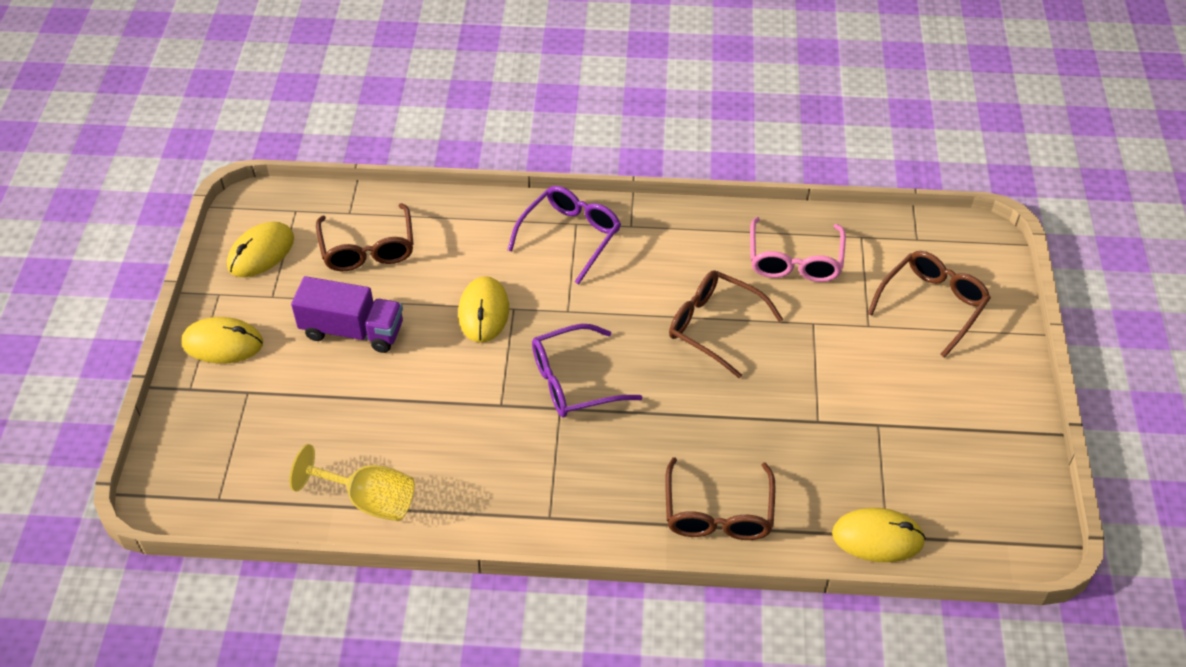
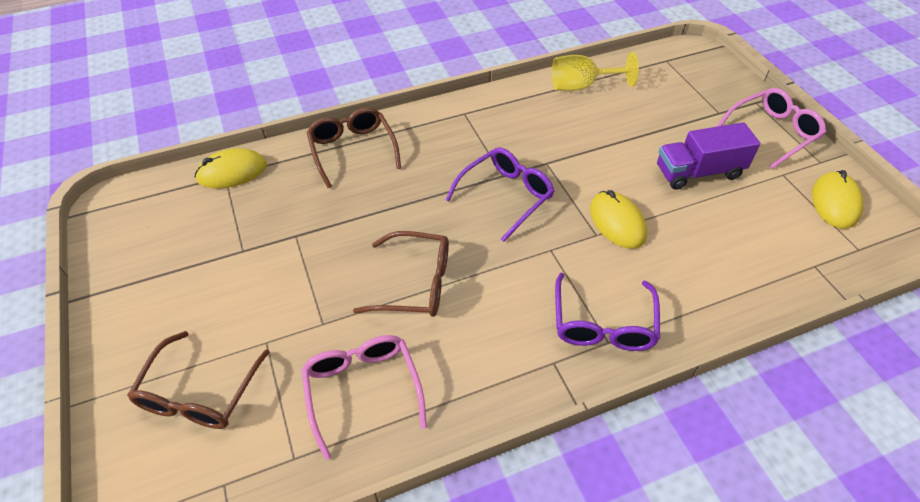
camera: 155 degrees right, 0 degrees up
(223, 343) = (772, 133): yellow mouse -> pink glasses
(368, 249) = (761, 239): brown glasses -> none

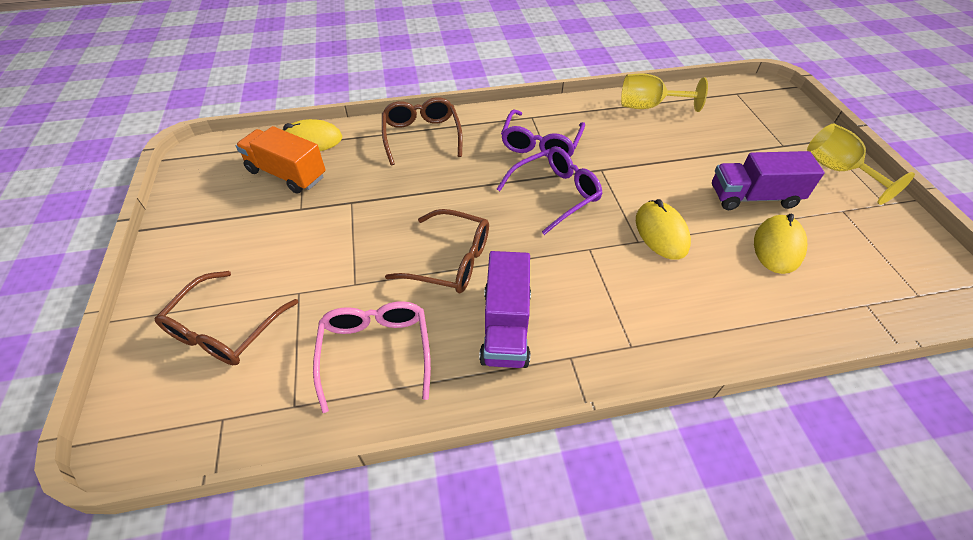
camera: 10 degrees right, 0 degrees up
(216, 214) = (287, 174): none -> orange truck
(485, 342) = (505, 326): none -> purple truck
(603, 324) = (628, 327): purple glasses -> purple glasses (541, 144)
(772, 133) = (837, 170): pink glasses -> yellow goblet
(835, 202) = (897, 245): yellow mouse -> yellow mouse (778, 246)

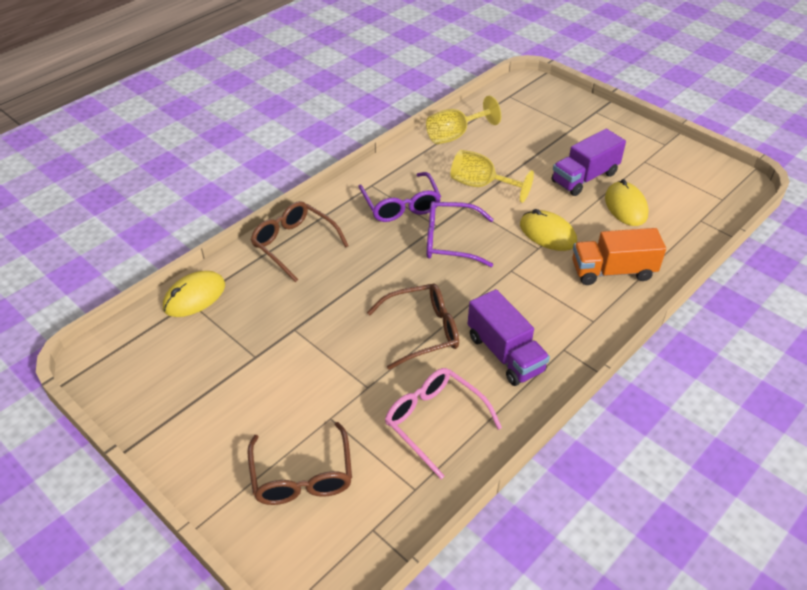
camera: 35 degrees left, 5 degrees down
(287, 174) = (207, 335): orange truck -> orange truck (612, 271)
(555, 194) = (450, 241): purple glasses -> purple glasses turned 105 degrees counterclockwise
(837, 170) = (620, 132): yellow goblet -> yellow goblet (481, 185)

